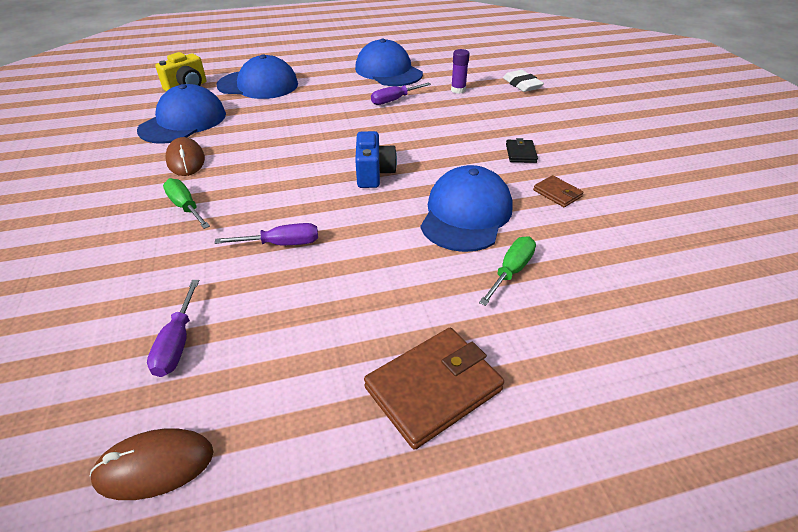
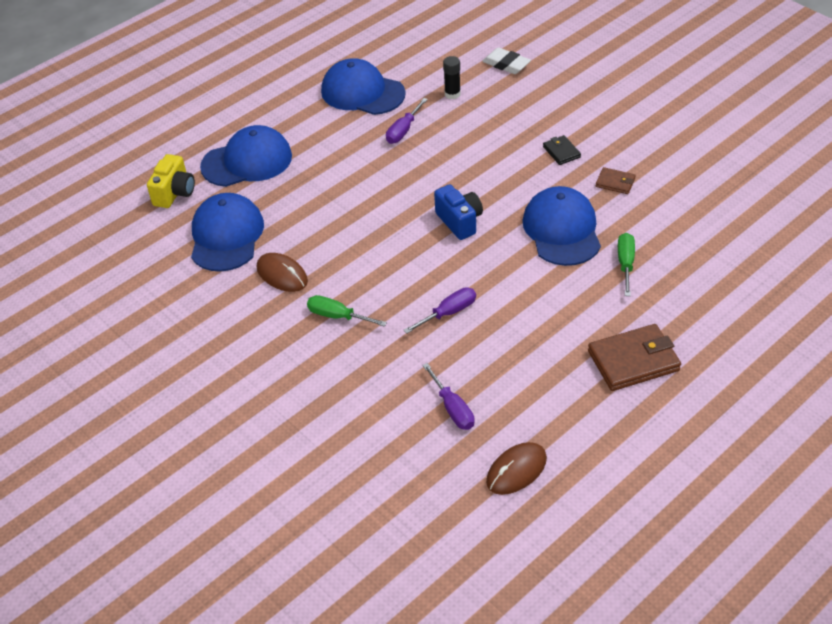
camera: 25 degrees left, 5 degrees up
(433, 389) = (633, 361): brown wallet -> brown wallet turned 45 degrees clockwise
(458, 90) = (452, 94): purple glue stick -> black glue stick

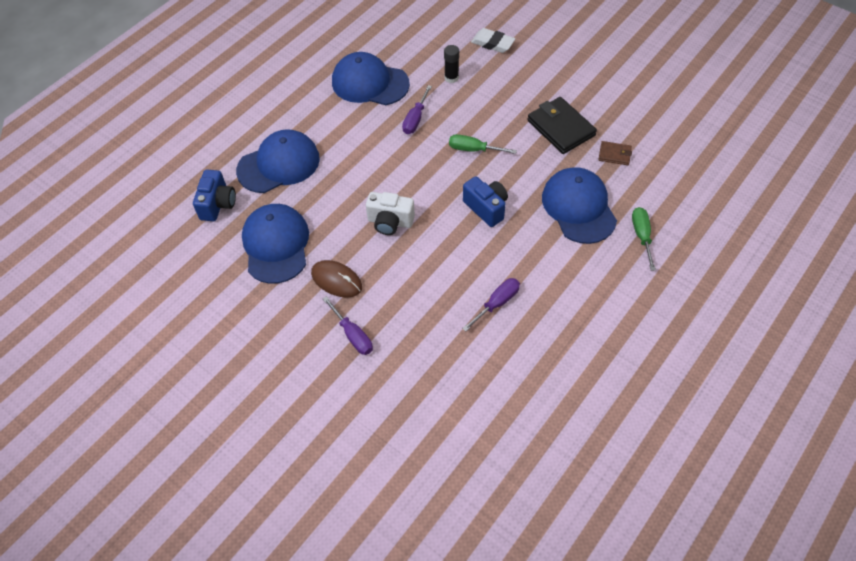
camera: 10 degrees left, 10 degrees up
(175, 193) = (218, 204): yellow camera -> blue camera
(337, 316) = (397, 318): green screwdriver -> green screwdriver (473, 149)
(352, 225) = (390, 222): none -> white camera
(452, 408) = (522, 402): purple screwdriver -> purple screwdriver (353, 335)
(516, 470) = (593, 459): brown mouse -> none
(561, 152) = (561, 128): black wallet -> black wallet, size x1.93
(633, 361) = (670, 334): brown wallet -> none

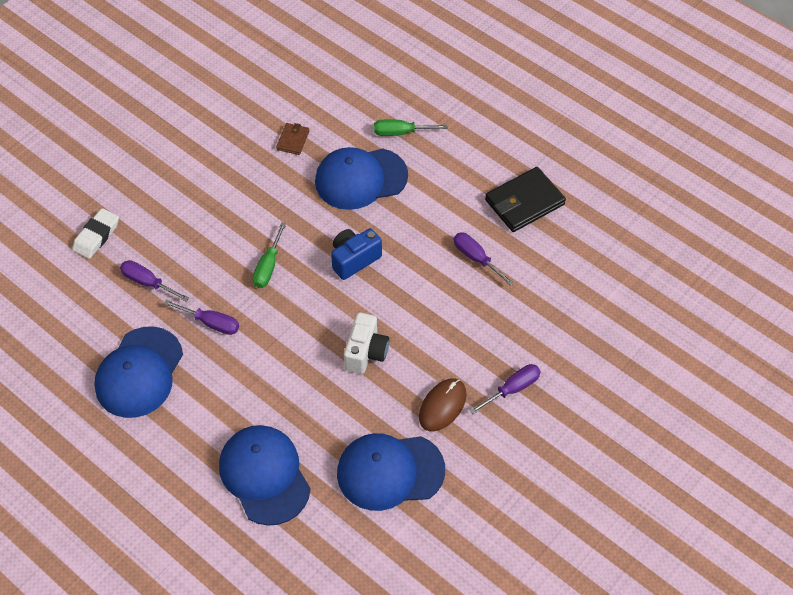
camera: 90 degrees left, 0 degrees up
(218, 204) = (322, 544): blue camera -> none
(451, 78) = (148, 282): black glue stick -> purple screwdriver
(561, 128) = (248, 182): black wallet -> black wallet (524, 202)

